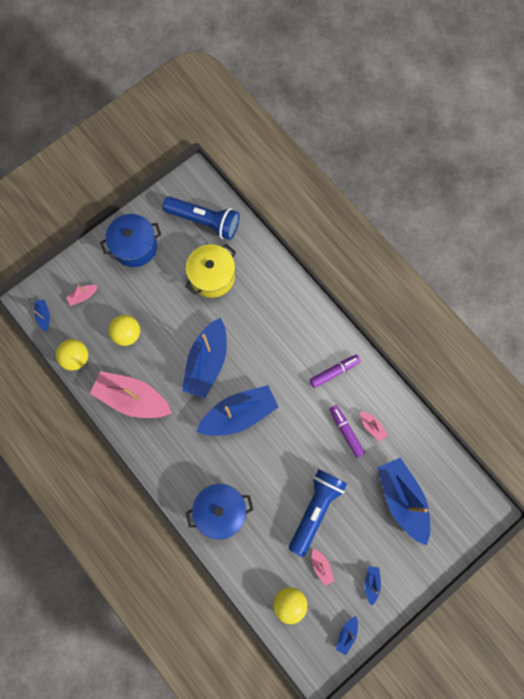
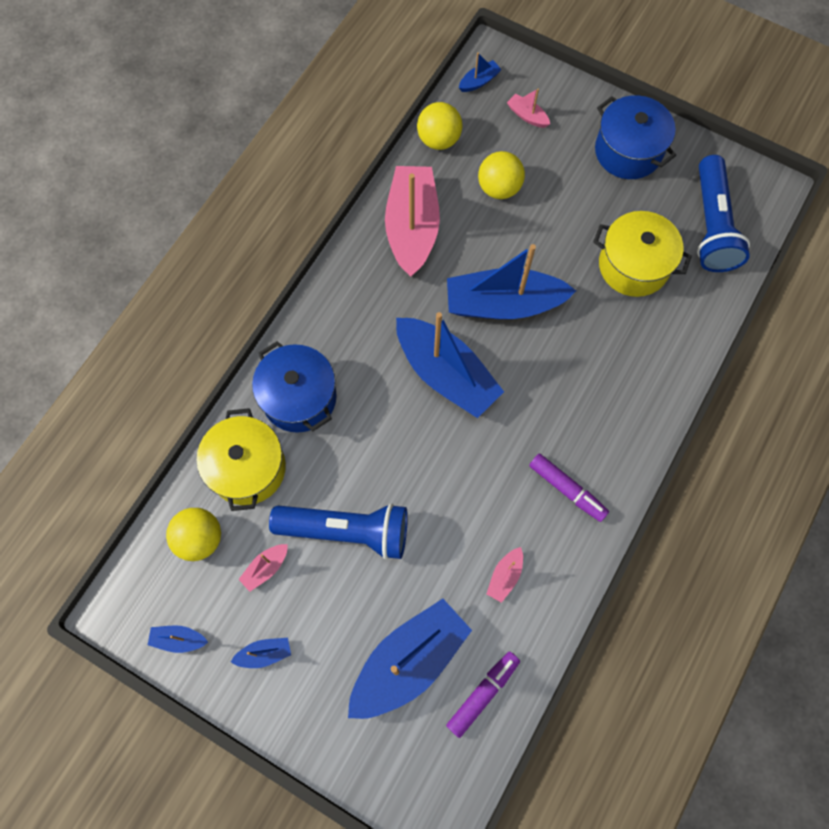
camera: 70 degrees right, 5 degrees down
(255, 558) = (247, 468): none -> yellow pot
(346, 431) = (481, 538): purple marker -> purple marker (483, 693)

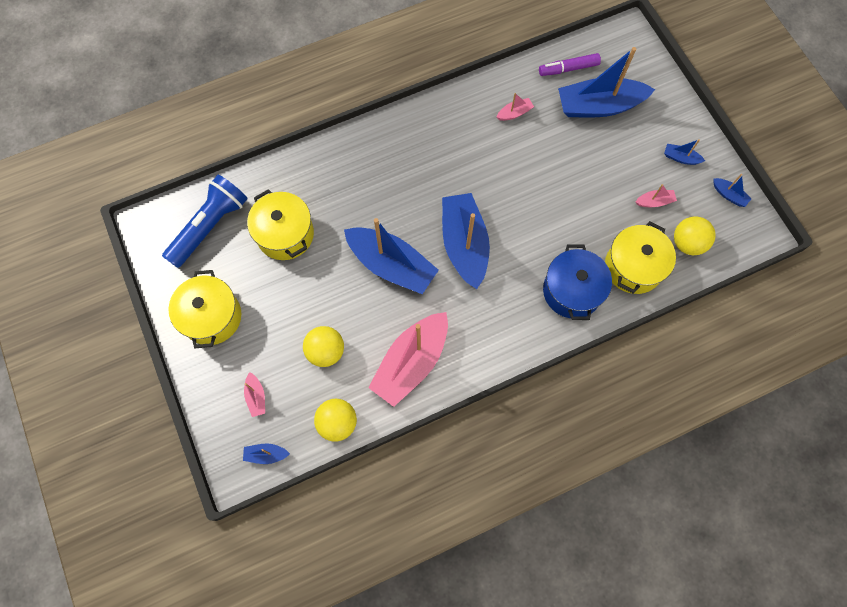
camera: 145 degrees left, 0 degrees up
(346, 531) = (592, 192): blue flashlight -> none
(567, 489) = (443, 133): purple marker -> none
(628, 151) = (212, 317): blue pot -> yellow pot

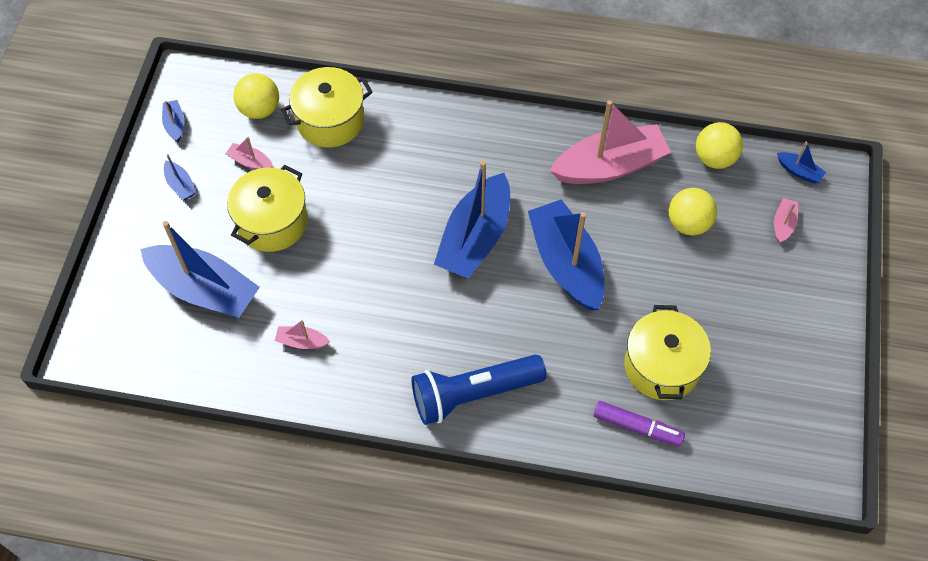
camera: 145 degrees left, 10 degrees down
(210, 226) = (746, 429): blue flashlight -> blue flashlight (474, 394)
(212, 317) = (792, 326): yellow pot -> yellow pot (272, 222)
(568, 69) = (193, 354): purple marker -> purple marker (637, 427)
(572, 291) = (406, 135): blue pot -> none

